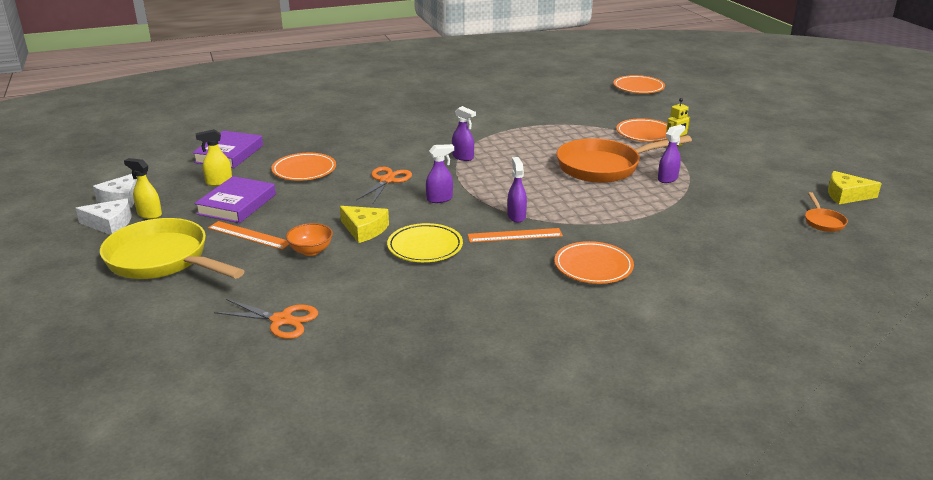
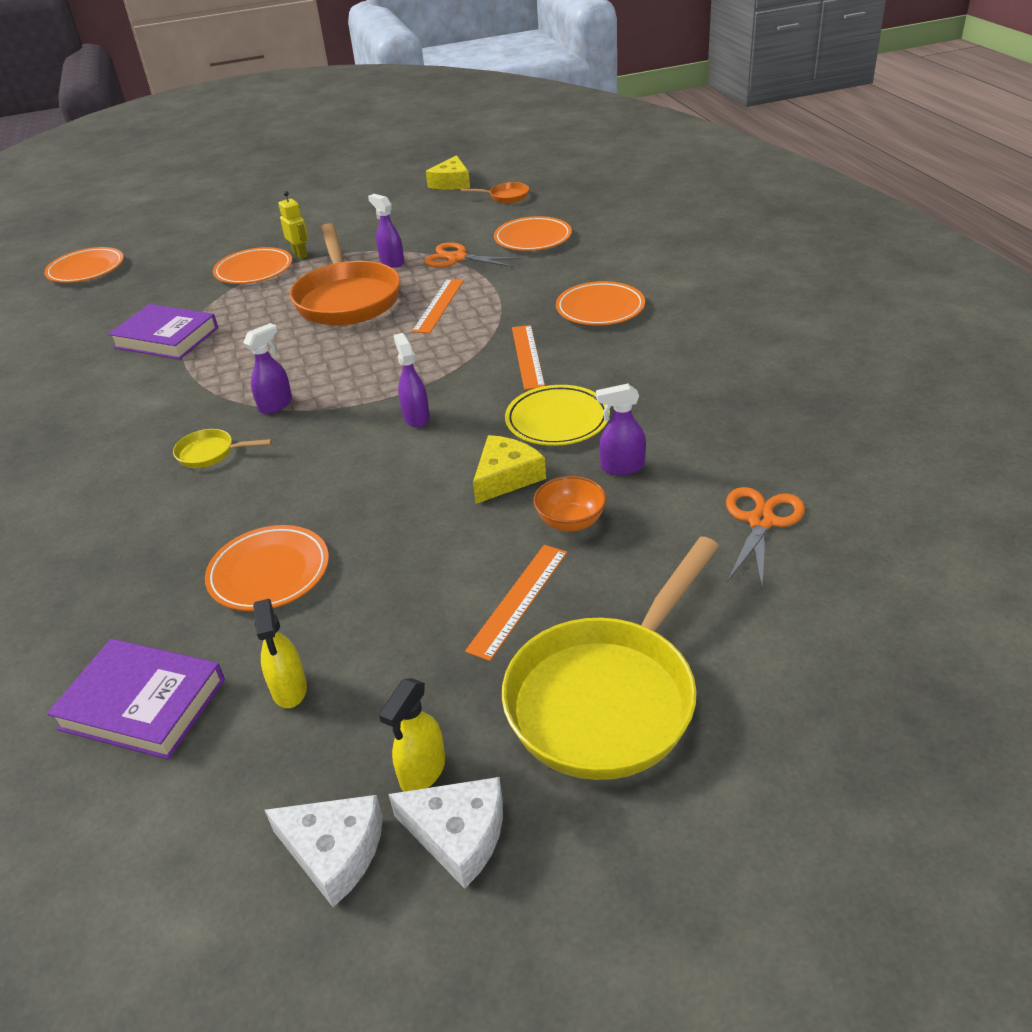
camera: 85 degrees left, 10 degrees up
(110, 224) = (458, 834): white cheese -> white cheese turned 105 degrees clockwise
(237, 204) = (397, 640): purple book -> purple book (166, 338)
(387, 180) = (340, 471): orange scissors -> orange scissors (457, 258)
(415, 146) = (210, 453): none -> yellow pan
(516, 216) = (476, 356): purple spray bottle -> purple spray bottle (622, 467)
(595, 200) = (439, 305): none -> orange ruler
(729, 236) = (533, 238): none -> orange plate

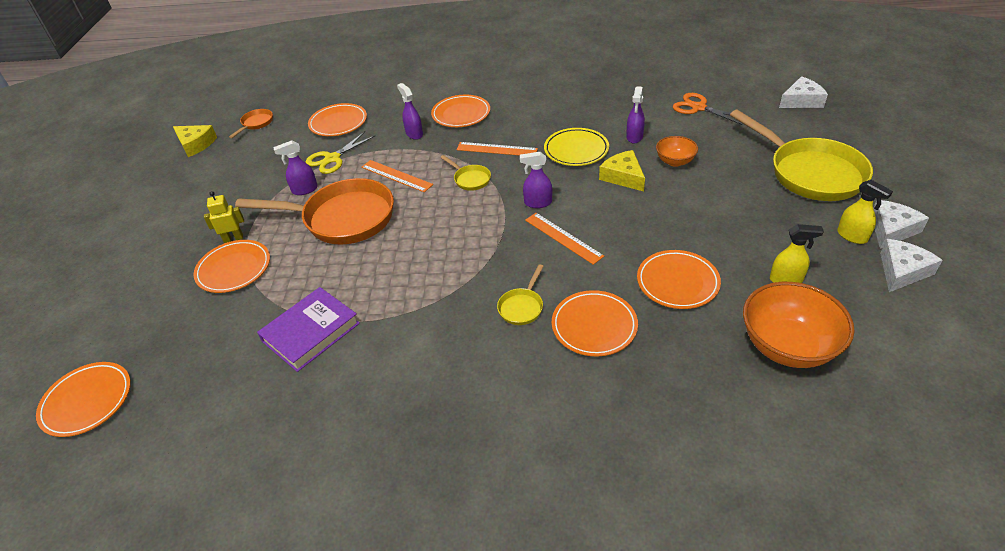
camera: 70 degrees left, 5 degrees up
(142, 704) = (787, 346): purple book -> orange bowl
(179, 515) = (594, 326): none -> orange plate
(276, 405) = (476, 268): purple spray bottle -> purple spray bottle (414, 134)
(450, 355) = (470, 179): none -> yellow pan
(457, 258) = (332, 158): orange scissors -> yellow scissors
(518, 600) = (734, 188): orange ruler -> orange ruler (563, 238)
(887, 662) = (801, 101): none -> white cheese

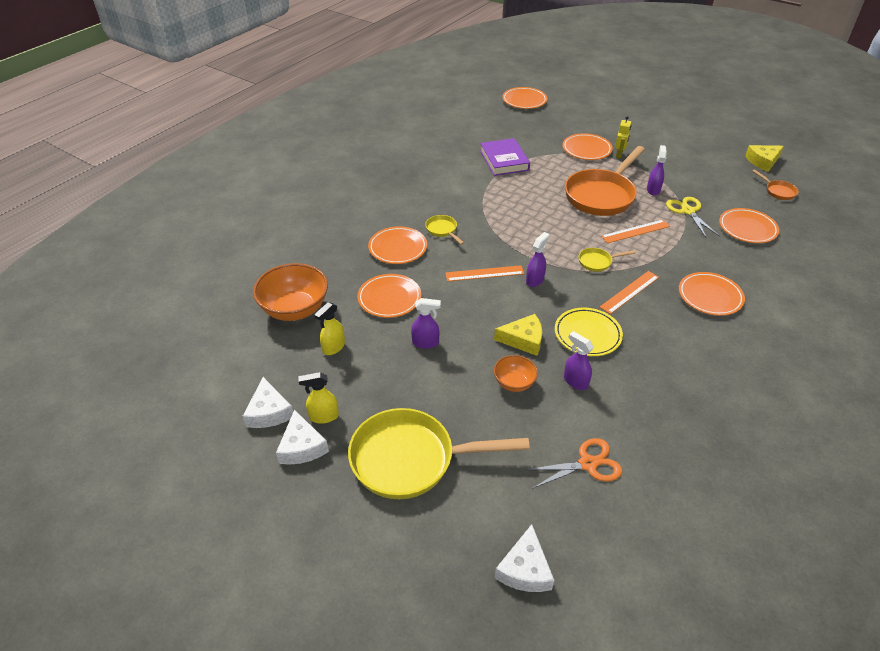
camera: 120 degrees right, 0 degrees up
(414, 134) = (694, 259): purple spray bottle -> purple spray bottle (425, 343)

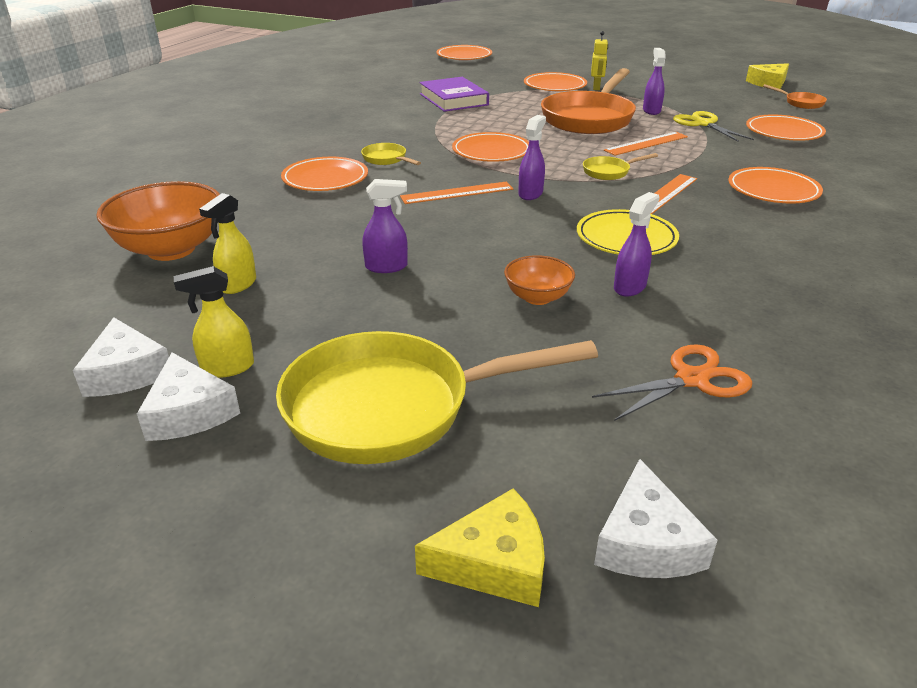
camera: 10 degrees left, 10 degrees down
(389, 298) = (321, 227): orange plate -> orange plate (491, 152)
(523, 340) = (535, 251): yellow cheese -> yellow cheese (494, 563)
(575, 381) = (630, 287): purple spray bottle -> purple spray bottle turned 90 degrees clockwise

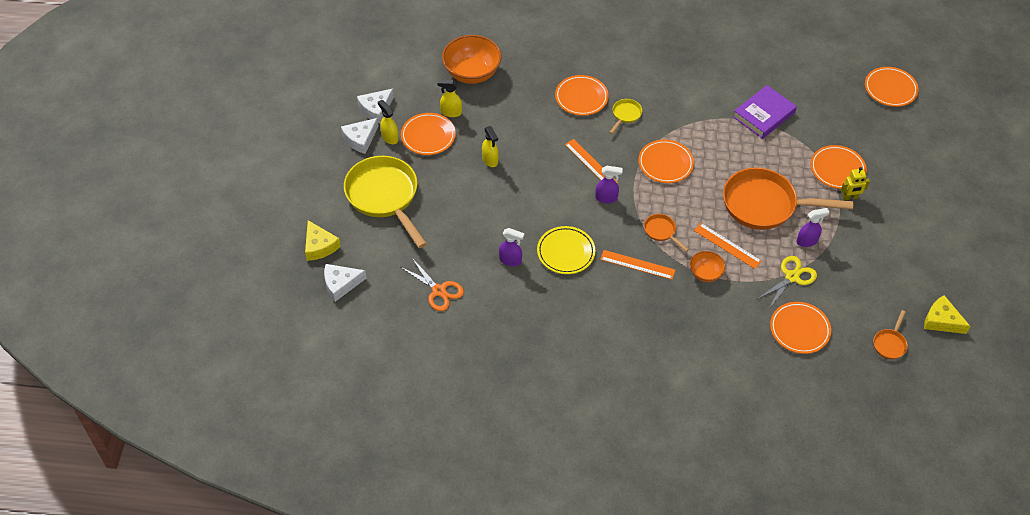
camera: 70 degrees right, 20 degrees up
(387, 267) = (490, 160): purple spray bottle -> yellow spray bottle
(537, 297) = (485, 225): orange bowl -> orange bowl (705, 273)
(609, 172) = (661, 231): yellow pan -> orange pan
(773, 190) = (672, 321): orange plate -> orange plate (428, 136)

